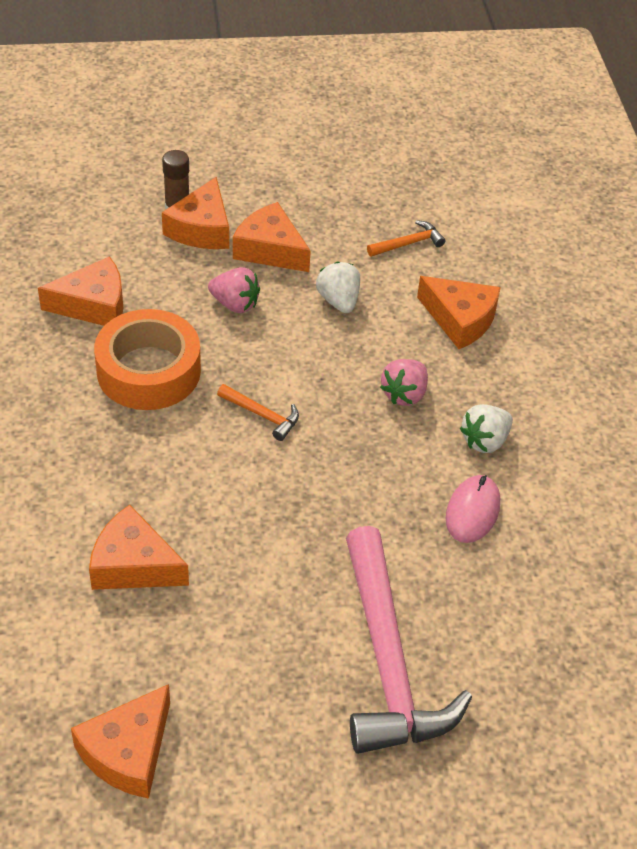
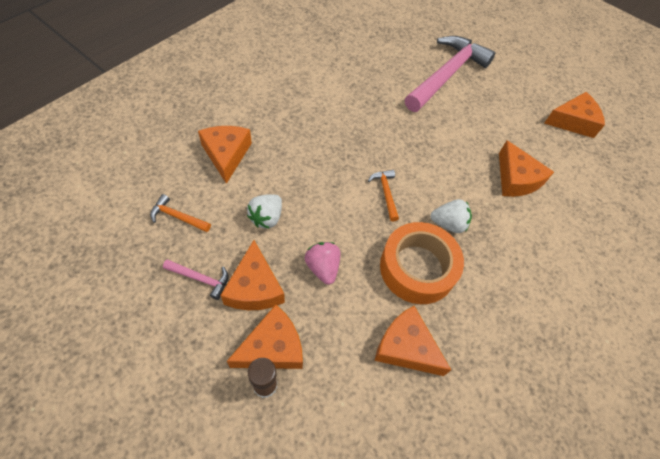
camera: 135 degrees left, 10 degrees up
(319, 224) = (201, 279): none -> pink hammer
(404, 394) = (307, 146): pink strawberry -> none
(472, 511) = (349, 87): pink mouse -> none
(485, 441) = (304, 102): white strawberry -> white strawberry (448, 224)

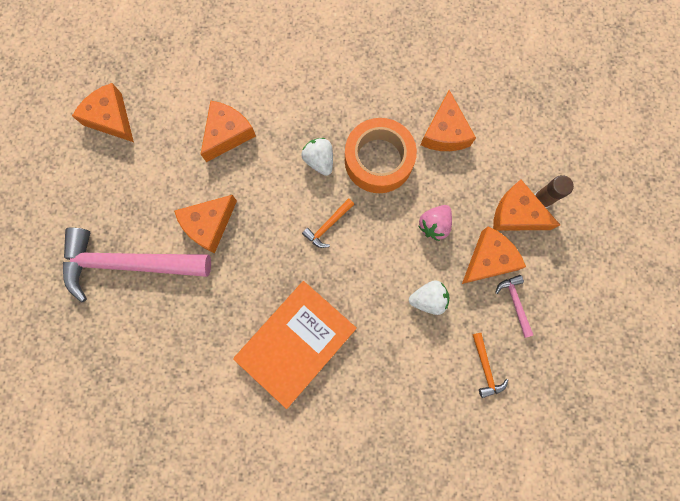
camera: 120 degrees left, 20 degrees up
(226, 155) = (397, 386): orange cheese -> orange cheese (209, 225)
(314, 121) = (296, 343): none -> orange book

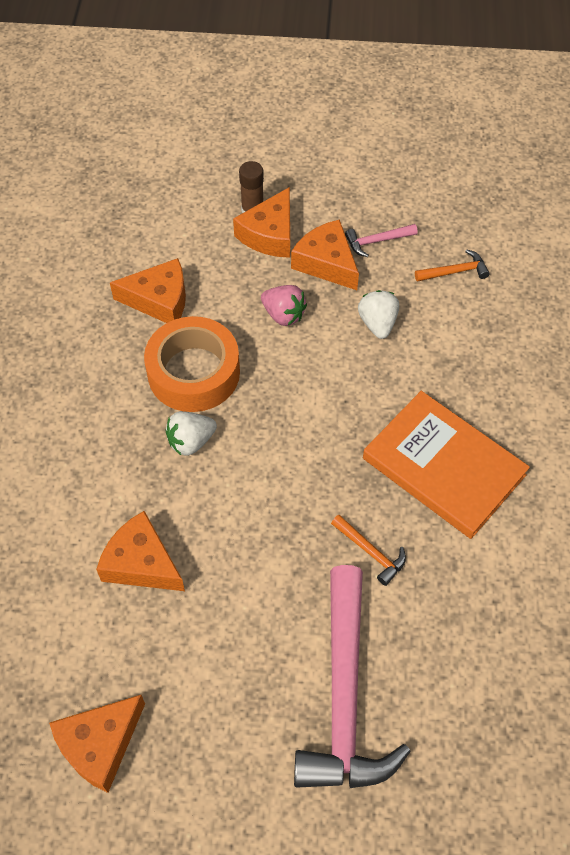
camera: 90 degrees left, 20 degrees down
(209, 225) = (283, 582): orange cheese -> none
(328, 226) = (284, 431): orange hammer -> orange hammer (371, 552)

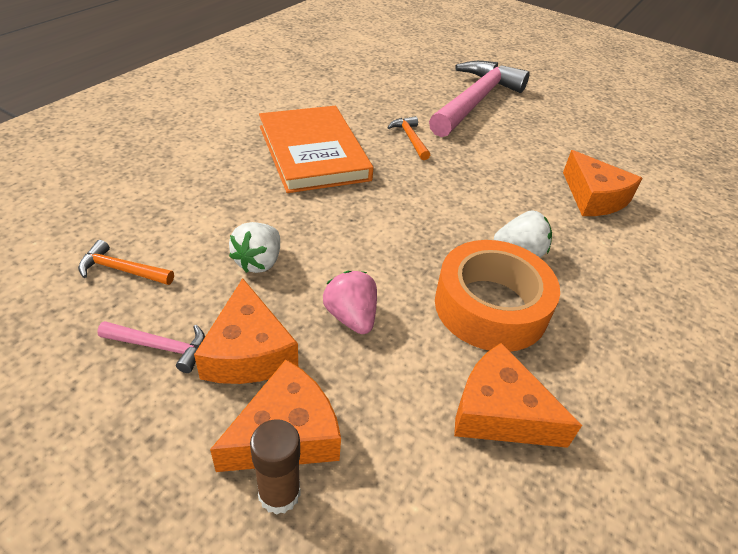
camera: 155 degrees left, 15 degrees down
(100, 745) = (643, 137): orange cheese -> none

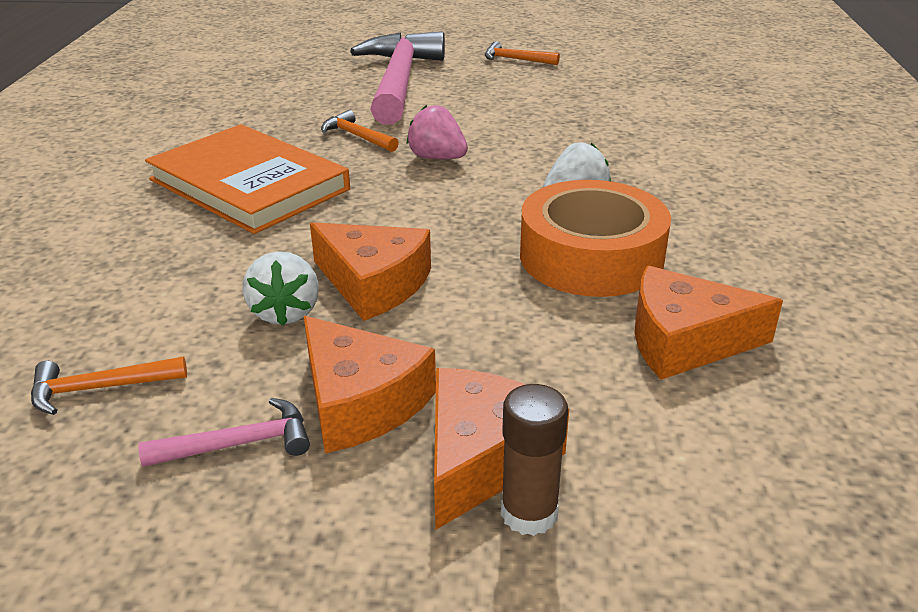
camera: 25 degrees left, 10 degrees down
(351, 317) = (451, 322): pink strawberry -> pink strawberry (437, 158)
(576, 109) = (515, 60): none -> orange hammer
(594, 197) = (604, 130): orange cheese -> orange cheese (373, 284)

